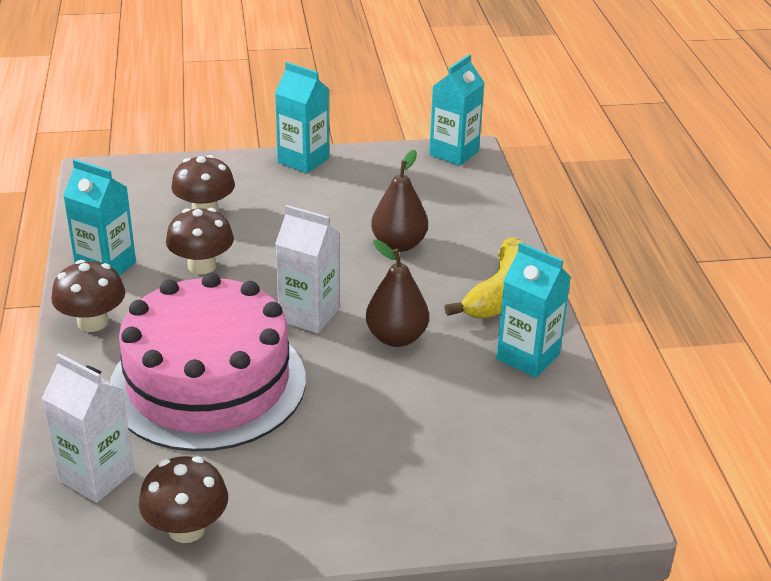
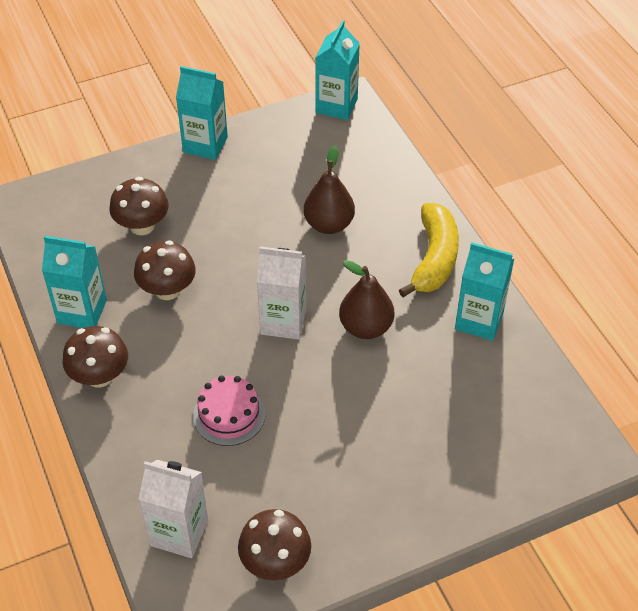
camera: 15 degrees left, 15 degrees up
(208, 383) = (229, 415): pink cake -> pink cake, size x0.43

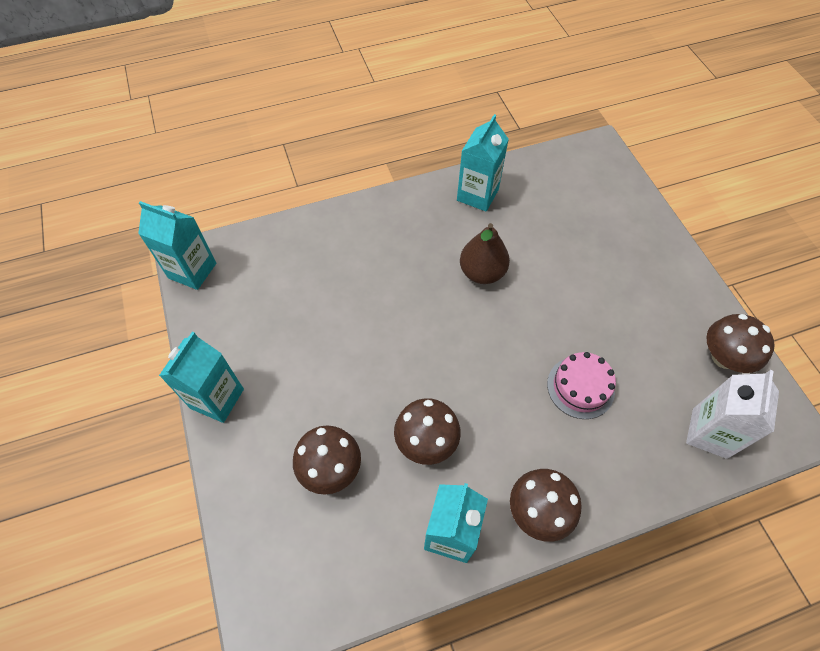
camera: 85 degrees left, 10 degrees up
(283, 321) = (473, 336): white carton -> none
(329, 224) = (356, 290): brown pear -> none
(434, 258) = (408, 216): yellow banana -> none

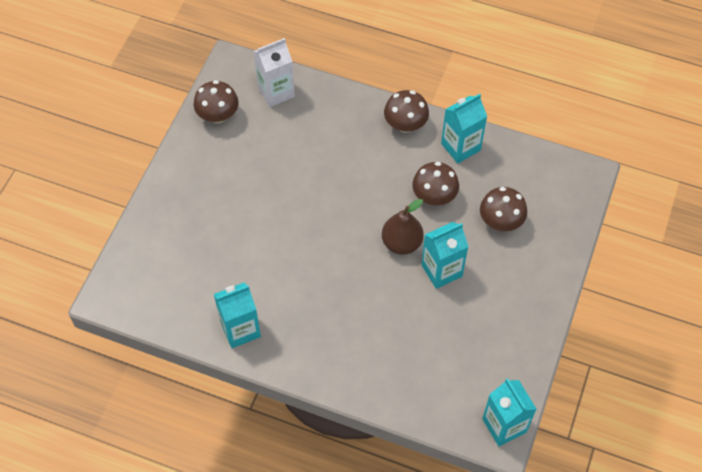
camera: 140 degrees left, 0 degrees up
(217, 398) = (543, 311): turquoise carton -> turquoise carton (441, 270)
(482, 272) = (301, 268): brown pear -> brown pear (401, 243)
(580, 387) = (317, 160): pink cake -> none

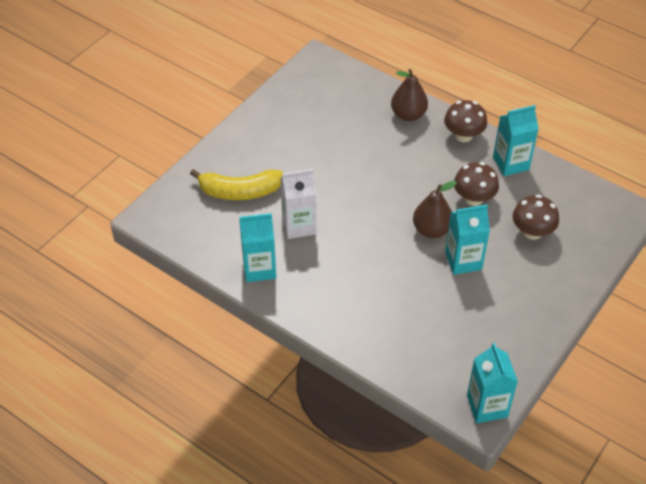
camera: 15 degrees right, 10 degrees down
(194, 244) = (239, 192): none -> yellow banana
(218, 115) = (294, 95): brown mushroom -> none
(276, 92) = (352, 87): white carton -> white carton (299, 226)
(343, 112) = (408, 115): none -> brown pear

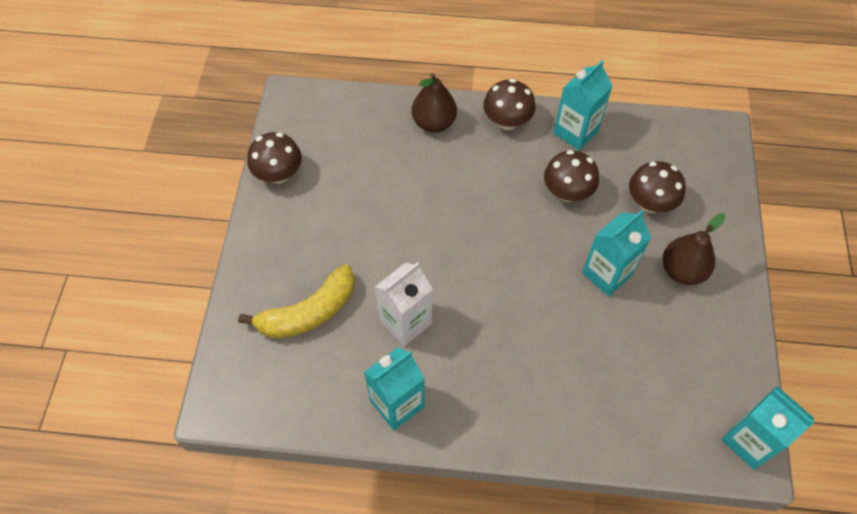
camera: 30 degrees left, 10 degrees up
(277, 102) = (278, 174): none -> brown mushroom
(431, 230) = (550, 253): brown pear -> brown pear (682, 271)

